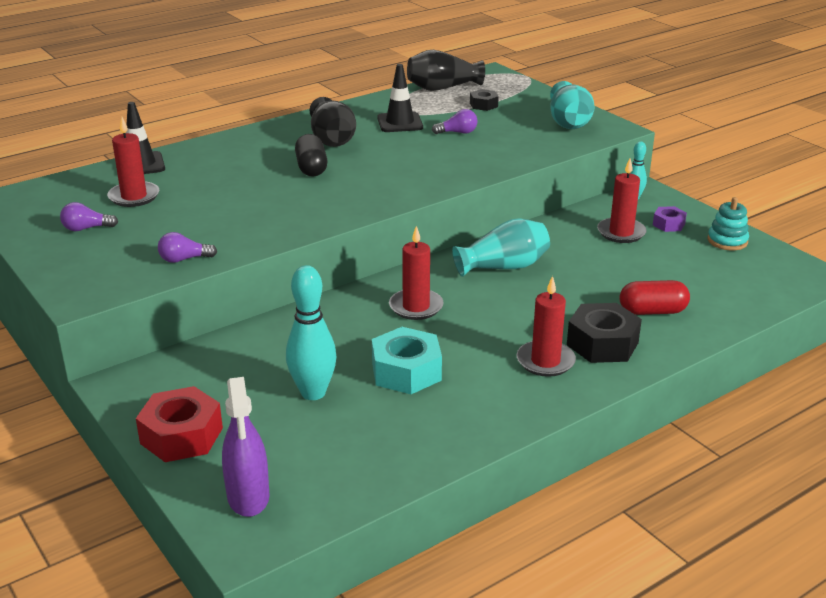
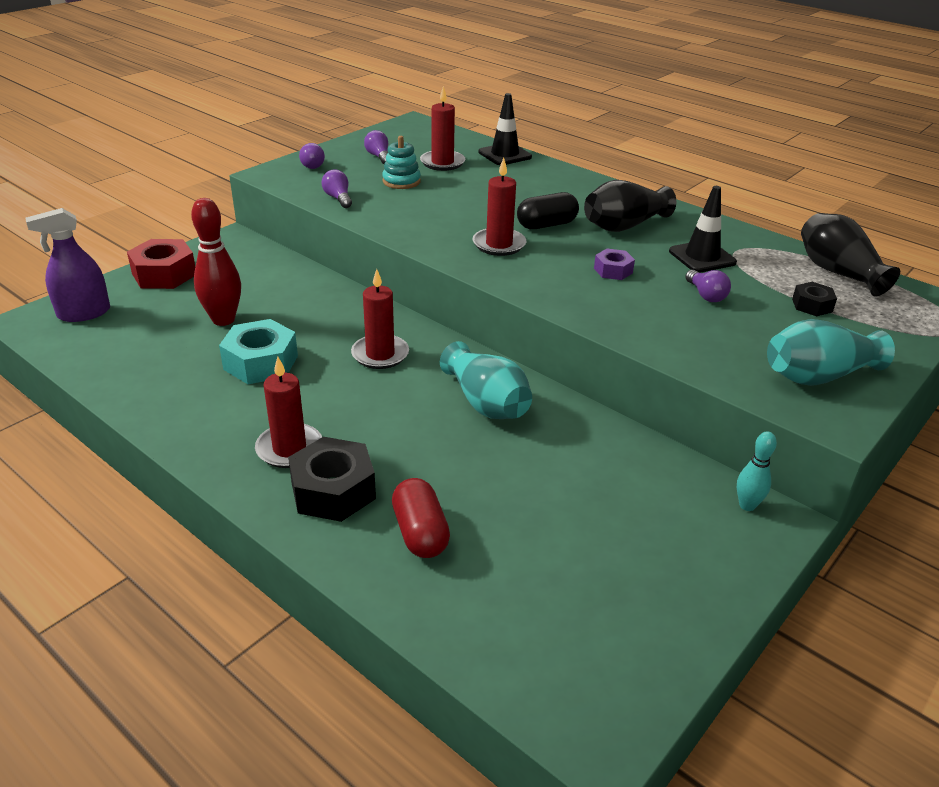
camera: 75 degrees right, 5 degrees up
(75, 270) = (311, 165): none -> purple light bulb
(313, 393) = (223, 320): turquoise bowling pin -> red bowling pin
(621, 233) = (626, 496): red candle -> red candle (499, 244)
(668, 224) = (681, 545): purple nut -> purple nut (613, 270)
(727, 241) = (664, 616): turquoise stacking toy -> turquoise stacking toy (401, 181)

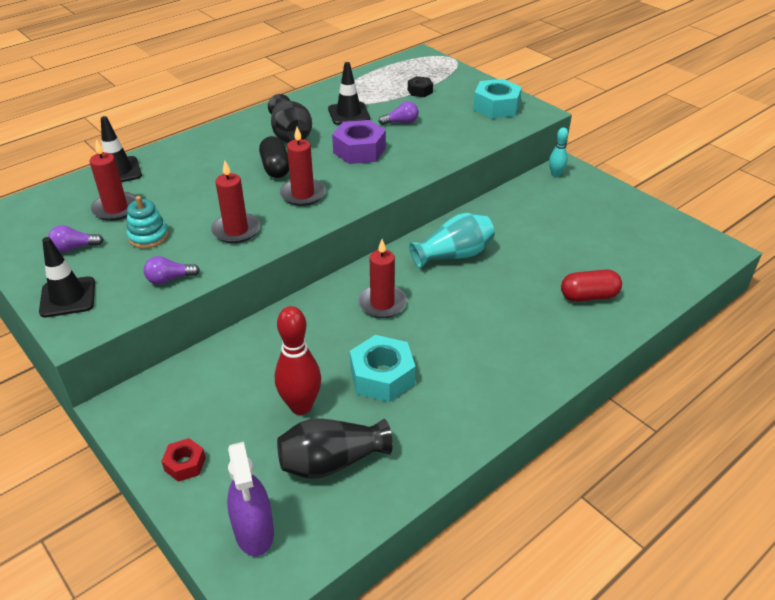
camera: 80 degrees left, 5 degrees up
(164, 274) = (185, 464): red nut -> red nut, size x0.55
(289, 448) = (503, 357): red candle -> red candle (236, 230)
(311, 165) = (68, 297): purple light bulb -> black traffic cone
(333, 490) = (550, 334): black nut -> none
(613, 270) = (359, 150): purple nut -> purple nut, size x1.83
(818, 376) = (496, 107): turquoise vase -> turquoise nut
(838, 272) = (381, 74): black vase -> black vase (331, 462)

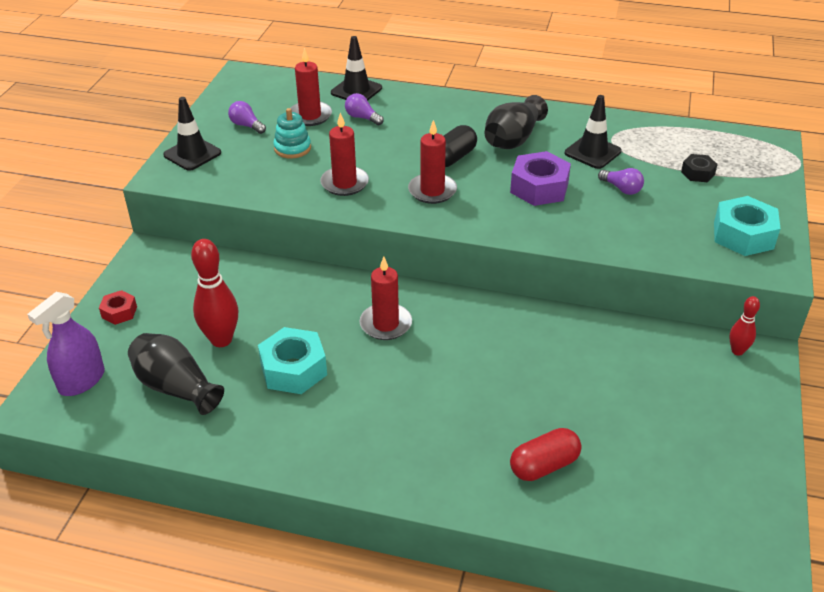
camera: 55 degrees right, 0 degrees up
(169, 279) = (253, 185): purple light bulb -> purple light bulb (362, 118)
(453, 255) = (503, 337): turquoise vase -> none
(555, 174) = (737, 351): turquoise bowling pin -> red bowling pin
(588, 296) = (544, 466): red capsule -> red capsule turned 75 degrees counterclockwise

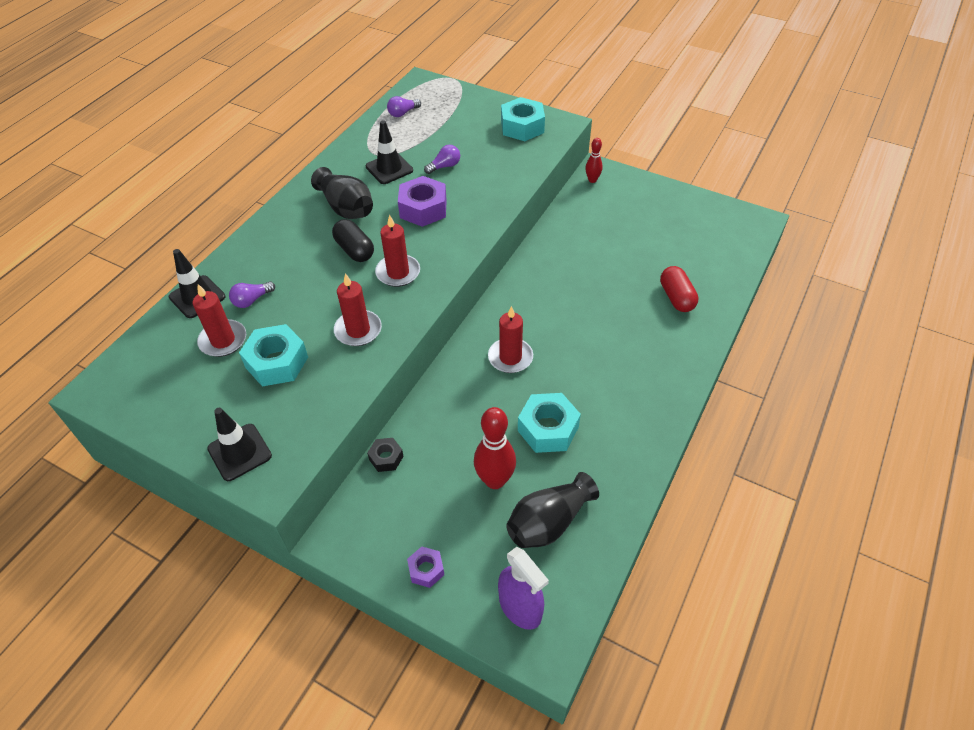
camera: 75 degrees left, 10 degrees up
(119, 312) = (426, 570): red nut -> purple nut
(246, 125) = (210, 397): purple light bulb -> purple light bulb (403, 113)
(292, 148) = (277, 362): turquoise stacking toy -> turquoise nut
(698, 173) = (442, 125): black nut -> black nut (386, 458)

